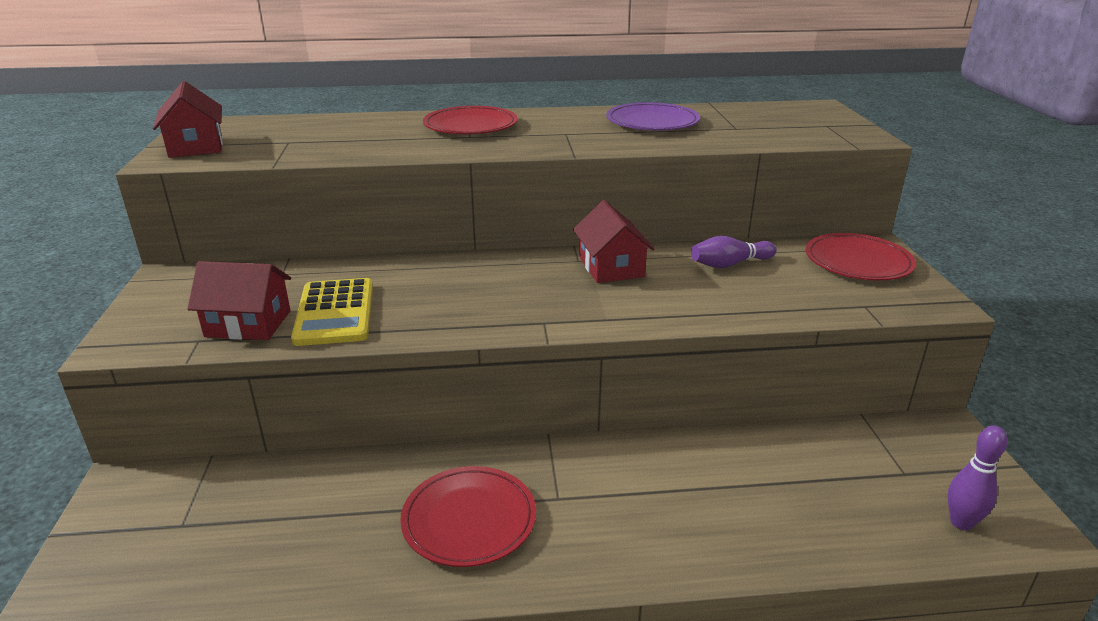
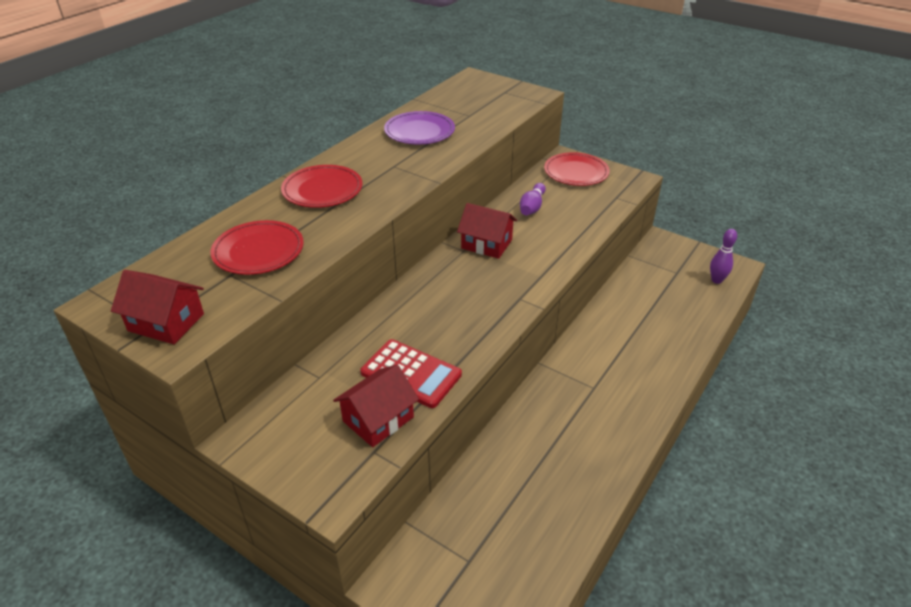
camera: 50 degrees left, 10 degrees up
(335, 313) = (411, 374): yellow calculator -> red calculator
(469, 519) = (580, 429): red plate -> red plate (258, 251)

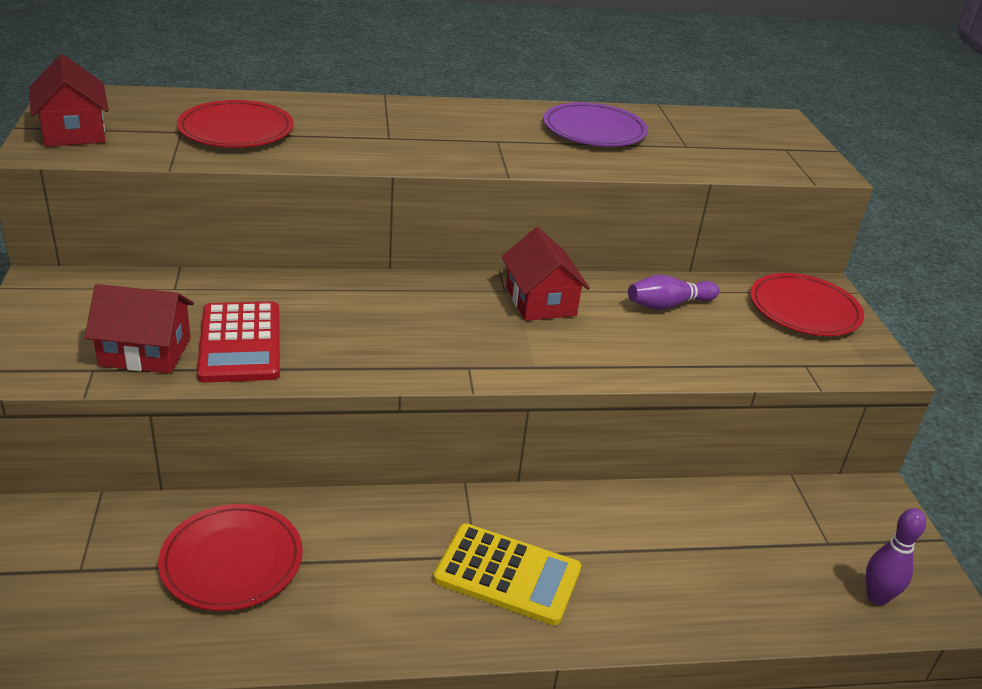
camera: 45 degrees right, 5 degrees down
(322, 190) = (389, 121): red plate -> red plate (232, 561)
(616, 384) = (507, 575): none -> yellow calculator

